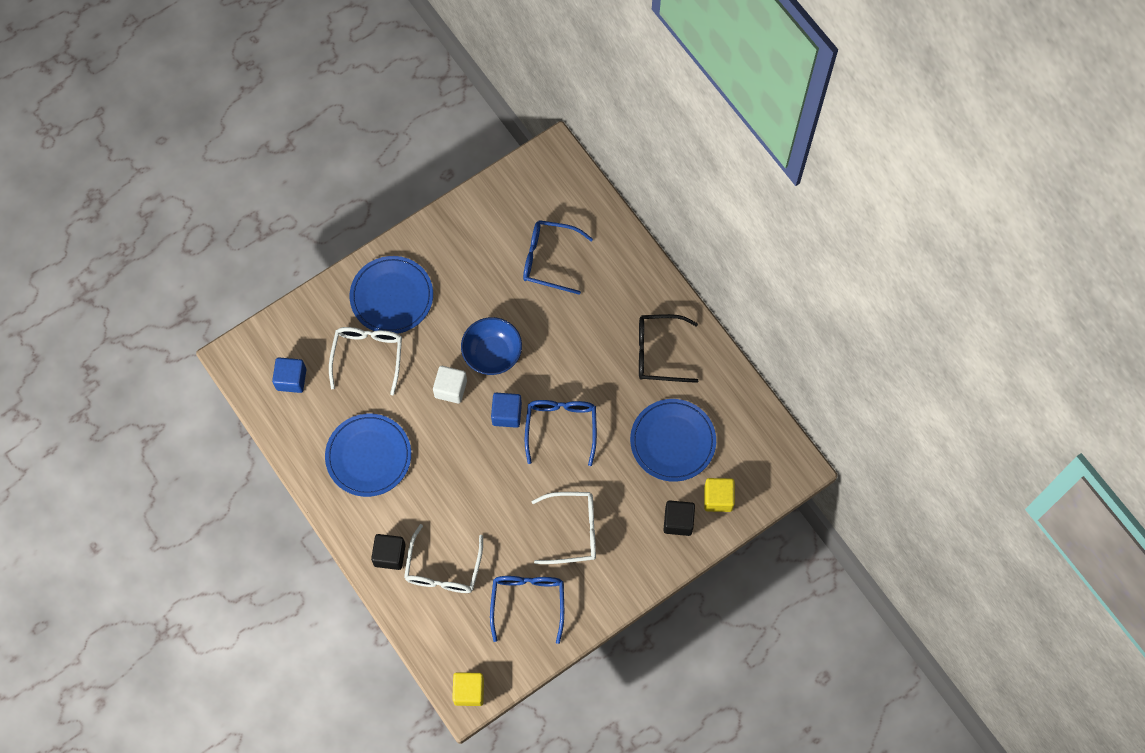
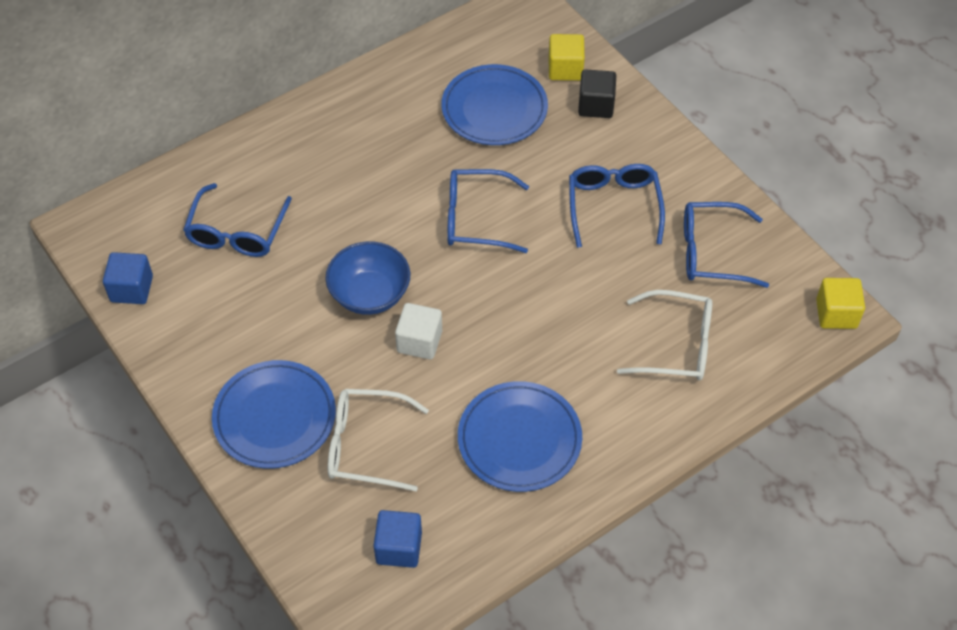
camera: 90 degrees left, 15 degrees down
(390, 555) = (662, 409): black cube -> none
(506, 414) = (457, 277): blue cube -> blue cube (131, 289)
(573, 530) = (613, 206): white glasses -> blue glasses
(658, 352) = (377, 121): black glasses -> none

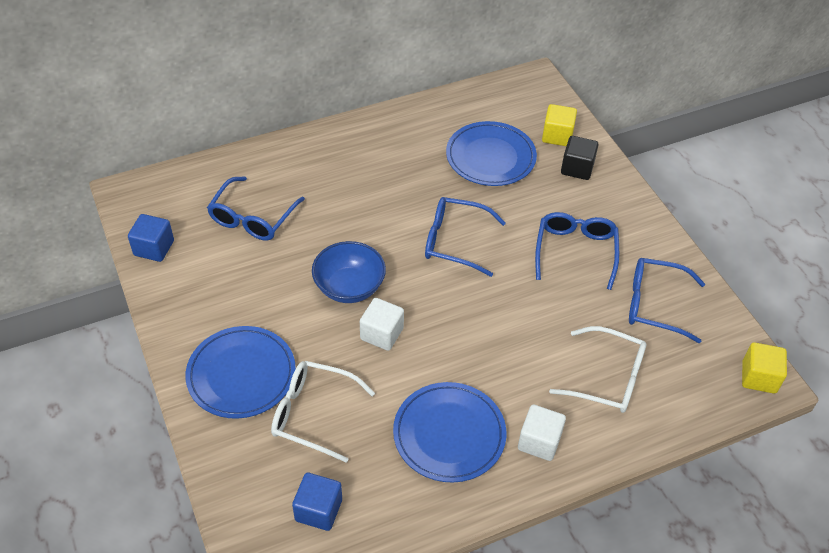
camera: 10 degrees right, 5 degrees down
(617, 428) = (539, 441): none -> white cube

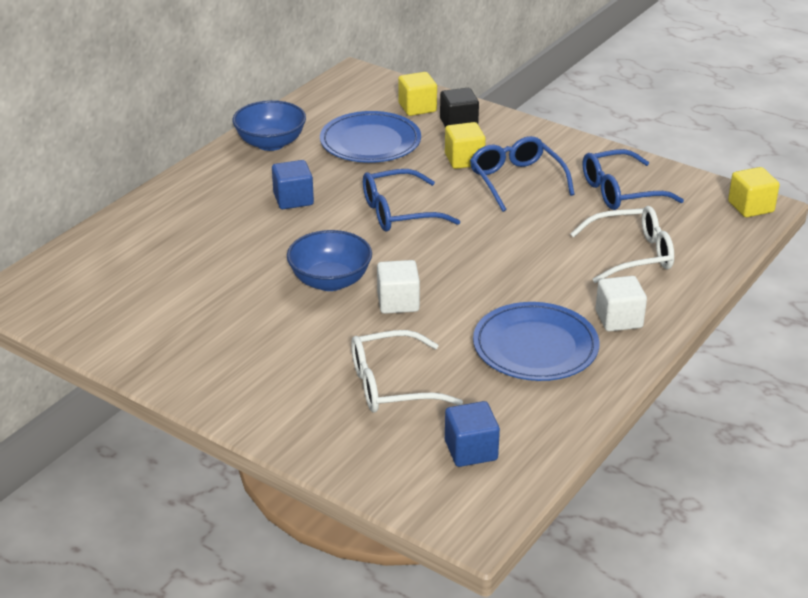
camera: 30 degrees left, 15 degrees down
(154, 248) = (86, 328): blue cube -> blue cube (293, 199)
(241, 375) = (288, 386): blue plate -> none
(252, 218) = (173, 267): blue glasses -> none
(414, 125) = (270, 143): none -> blue bowl
(550, 209) = (464, 160): none -> yellow cube

